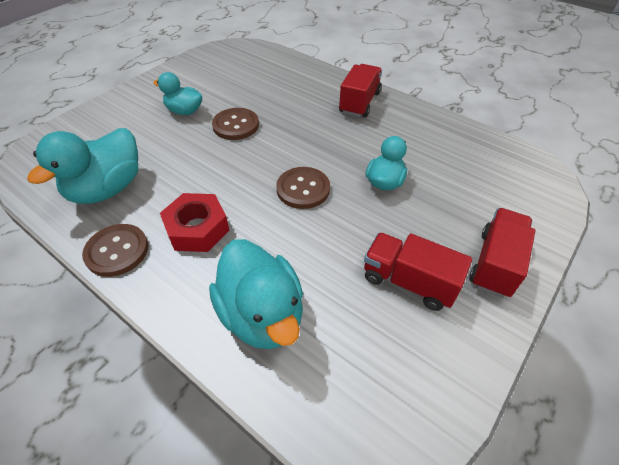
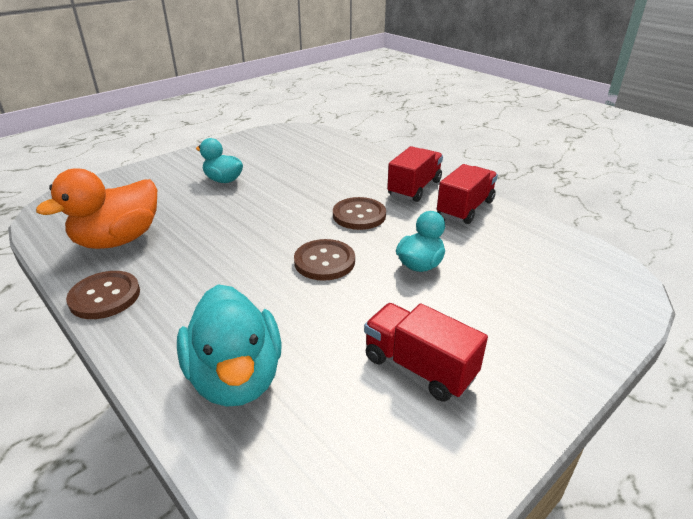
camera: 10 degrees right, 15 degrees down
(107, 189) = (118, 240): turquoise duck -> orange duck
(197, 229) = (196, 286): red nut -> none
(236, 125) = (272, 197): brown button -> brown button (359, 215)
(495, 263) = (533, 362): red truck -> red truck (465, 208)

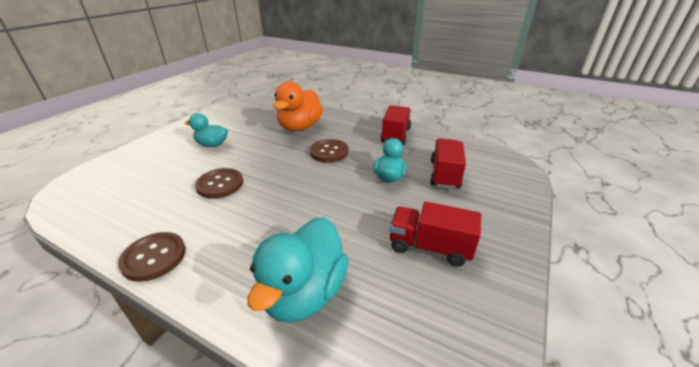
camera: 20 degrees left, 0 degrees up
(118, 240) = (143, 207): orange duck -> orange duck (300, 127)
(236, 377) = (304, 293): turquoise duck -> turquoise duck turned 60 degrees clockwise
(324, 261) = (323, 189): brown button -> brown button (220, 184)
(414, 188) = (356, 128): red truck -> red truck (444, 174)

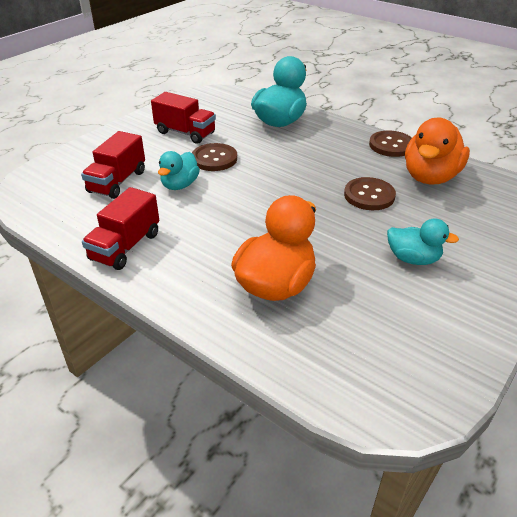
camera: 170 degrees left, 5 degrees up
(144, 211) = (430, 177): none -> orange duck
(329, 152) = (238, 226): brown button -> brown button (214, 159)

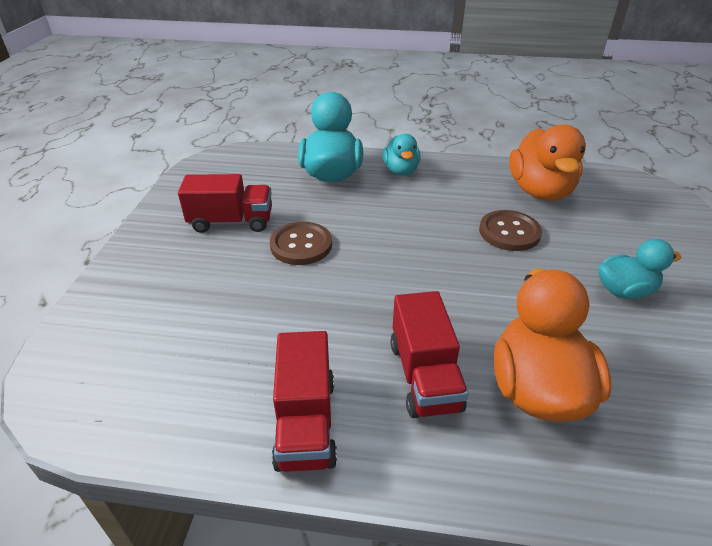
camera: 30 degrees left, 0 degrees up
(117, 182) = (201, 324): red truck -> red truck (424, 376)
(180, 185) = (292, 297): turquoise duck -> turquoise duck (401, 170)
(391, 145) = (470, 168): brown button -> none

